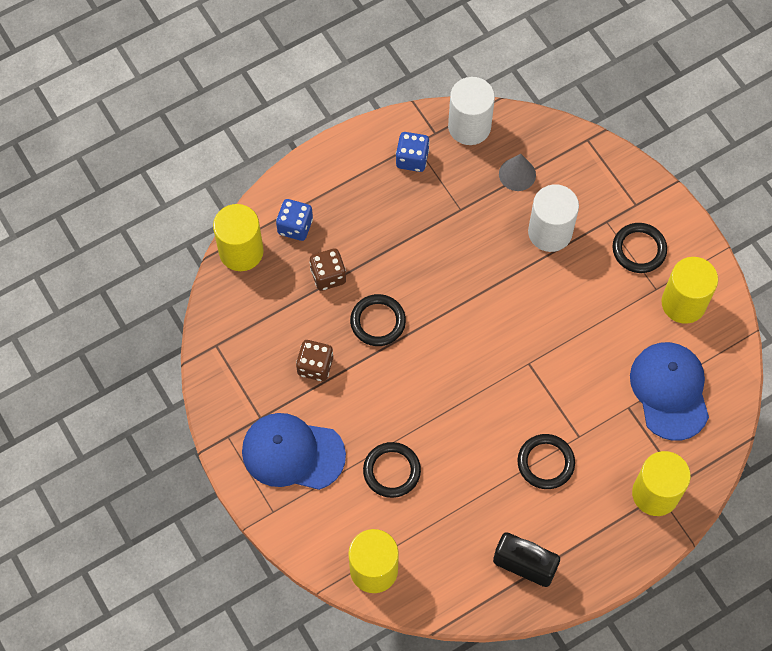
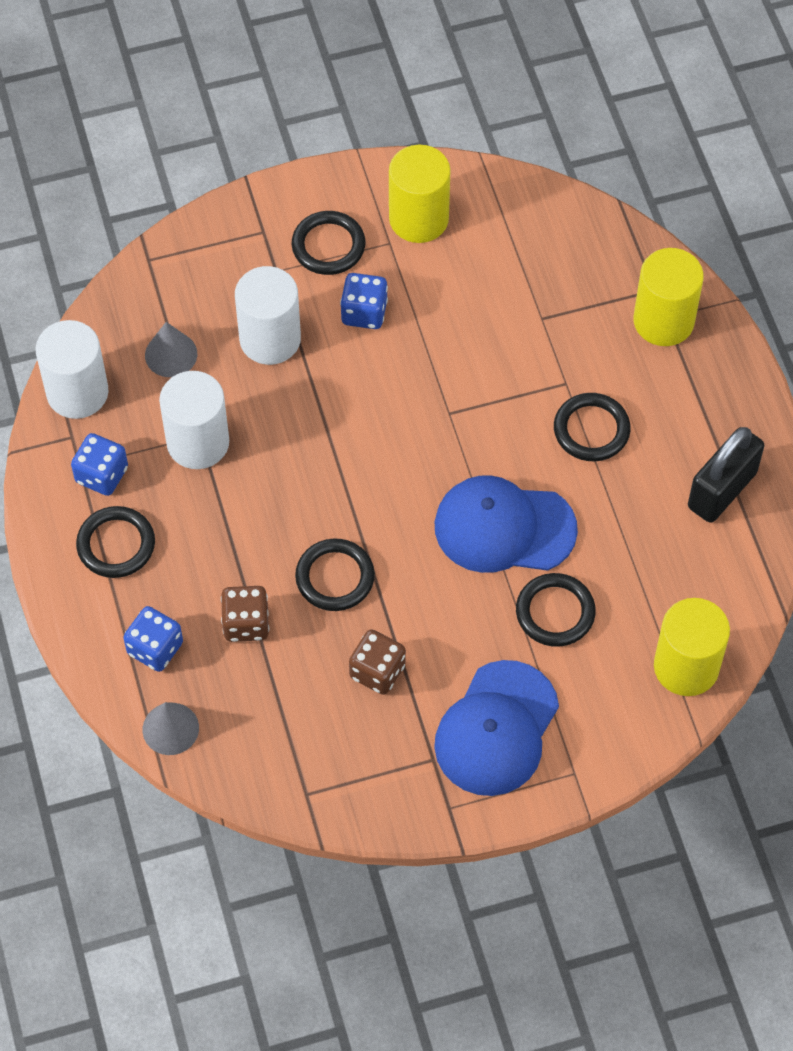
camera: 75 degrees left, 5 degrees down
(241, 251) = (170, 728): yellow cylinder -> grey cone
(363, 182) = (116, 544): none -> black ring
(454, 209) = (198, 442): none -> white cylinder
(592, 287) = (364, 312): none -> blue dice
(670, 391) = (533, 267): blue cap -> blue cap (504, 527)

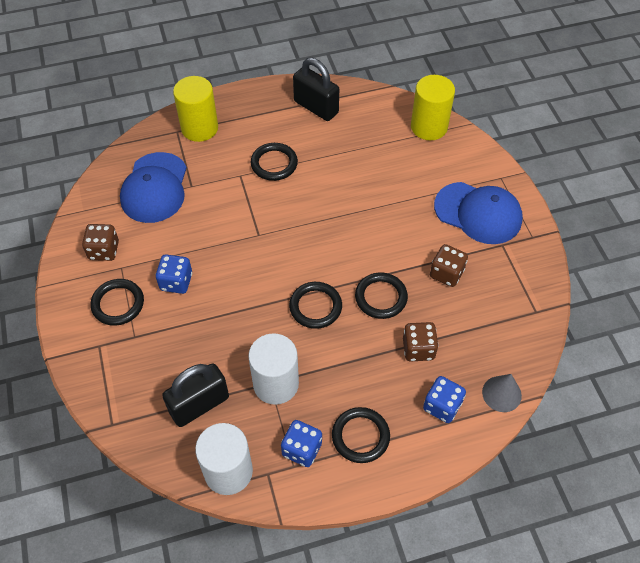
camera: 90 degrees left, 5 degrees down
(171, 354) = (199, 405): grey cone -> black padlock
(270, 339) = (192, 339): white cylinder -> none
(418, 218) = (104, 250): yellow cylinder -> brown dice
(504, 527) = (342, 207): blue cap -> blue cap (154, 188)
(555, 612) = (398, 184): black ring -> black ring (315, 307)

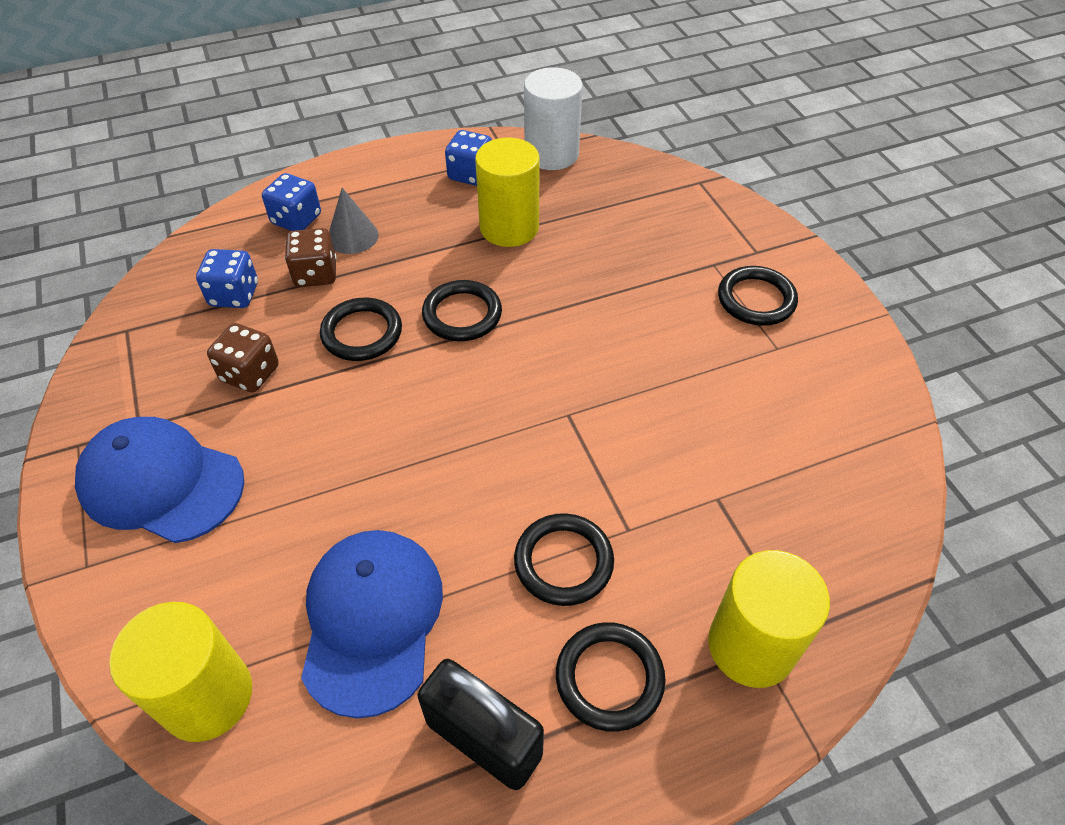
camera: 175 degrees right, 5 degrees down
(104, 250) = (818, 370): brown dice -> none
(154, 188) = (786, 488): blue cap -> blue cap (372, 620)
(176, 282) = (682, 333): blue dice -> blue dice (234, 295)
(199, 405) = (601, 203): black padlock -> none
(276, 384) = (509, 228): white cylinder -> yellow cylinder
(360, 436) = (401, 188): black ring -> black ring (609, 678)
(501, 394) = (215, 235): grey cone -> grey cone (353, 236)

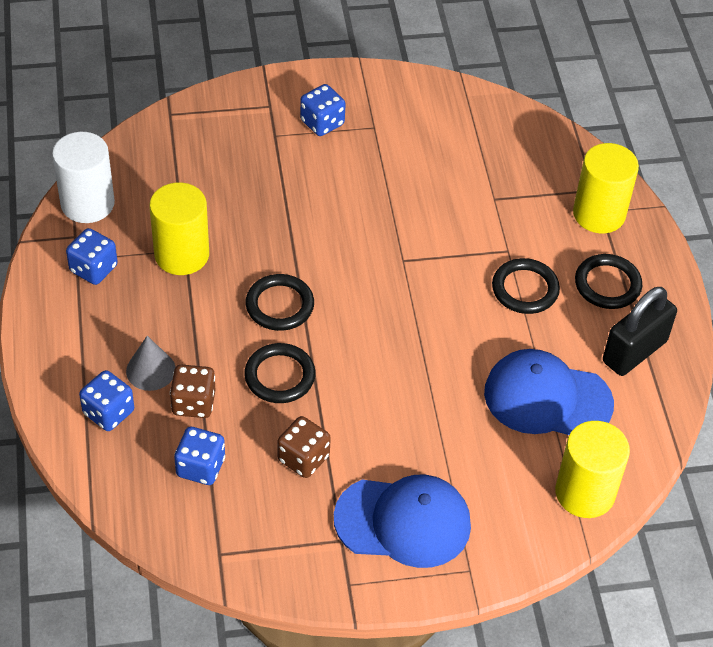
camera: 80 degrees left, 0 degrees up
(161, 482) = (403, 522): blue cap -> blue cap turned 120 degrees counterclockwise
(756, 299) = (322, 123): black ring -> blue dice

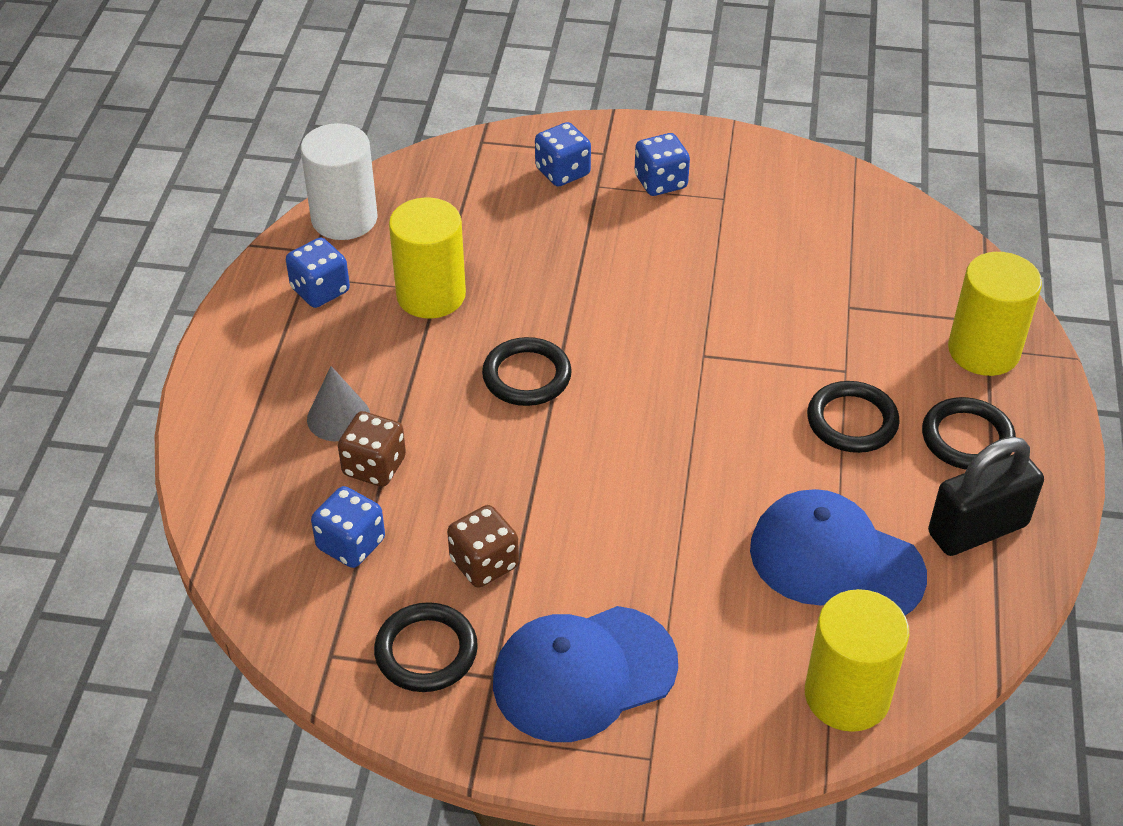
camera: 20 degrees right, 5 degrees down
(108, 412) = (267, 455): blue dice -> blue dice (562, 172)
(280, 376) = (493, 458): black ring -> black ring (426, 651)
(403, 522) = (583, 673): blue cap -> blue cap turned 135 degrees clockwise

